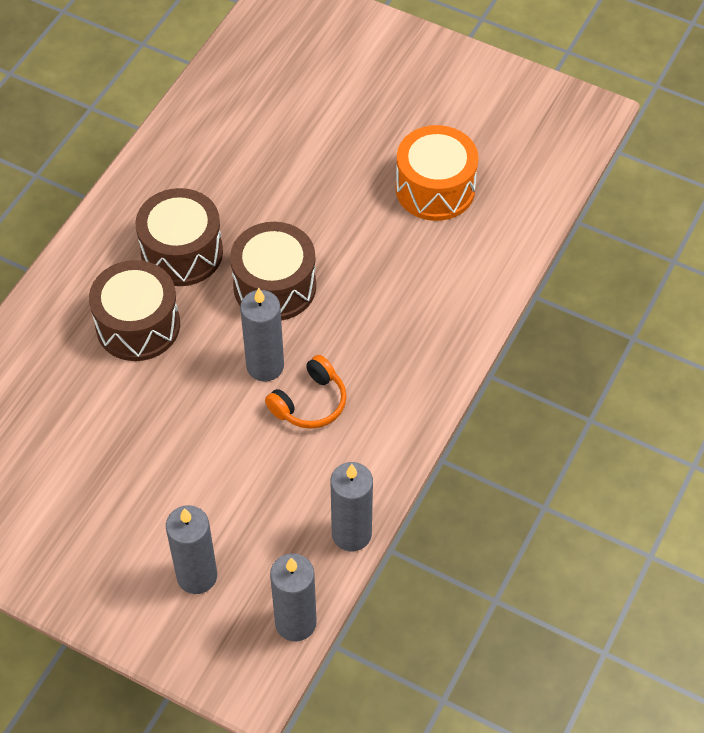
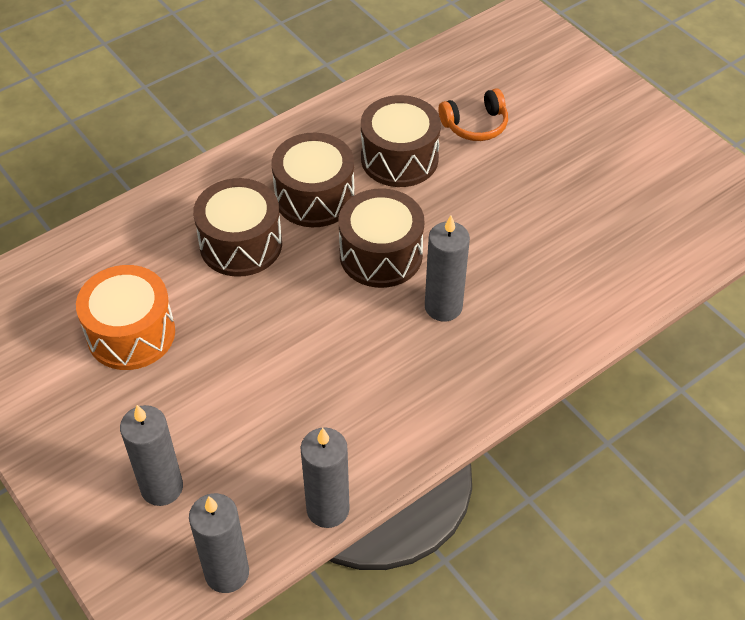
camera: 25 degrees right, 5 degrees down
(241, 184) = (399, 158): none -> brown drum
(265, 366) = (333, 321): grey candle -> grey candle (443, 307)
(310, 403) = (356, 370): orange headphones -> orange headphones (475, 125)
(435, 189) = (577, 222): orange drum -> orange drum (131, 333)

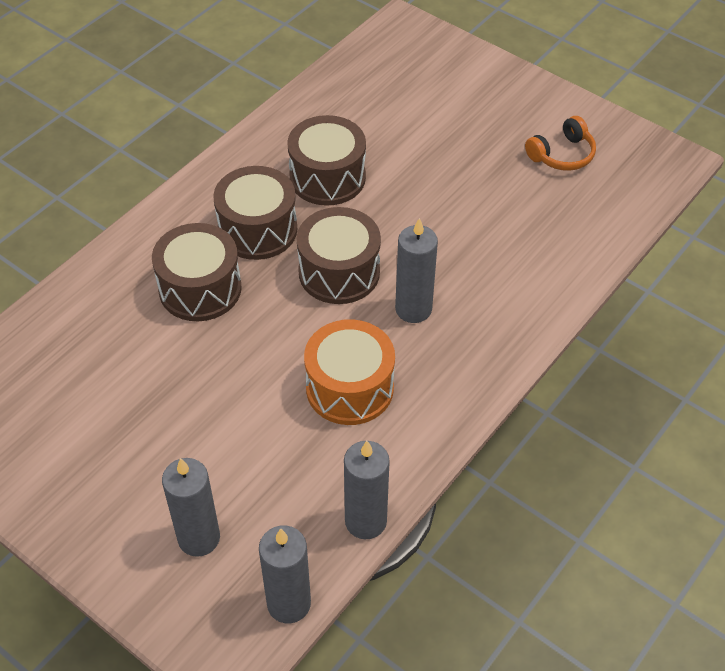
camera: 15 degrees left, 0 degrees up
(131, 333) = (119, 397): orange drum -> orange drum (349, 388)
(475, 125) = (389, 133): orange headphones -> orange headphones (562, 155)

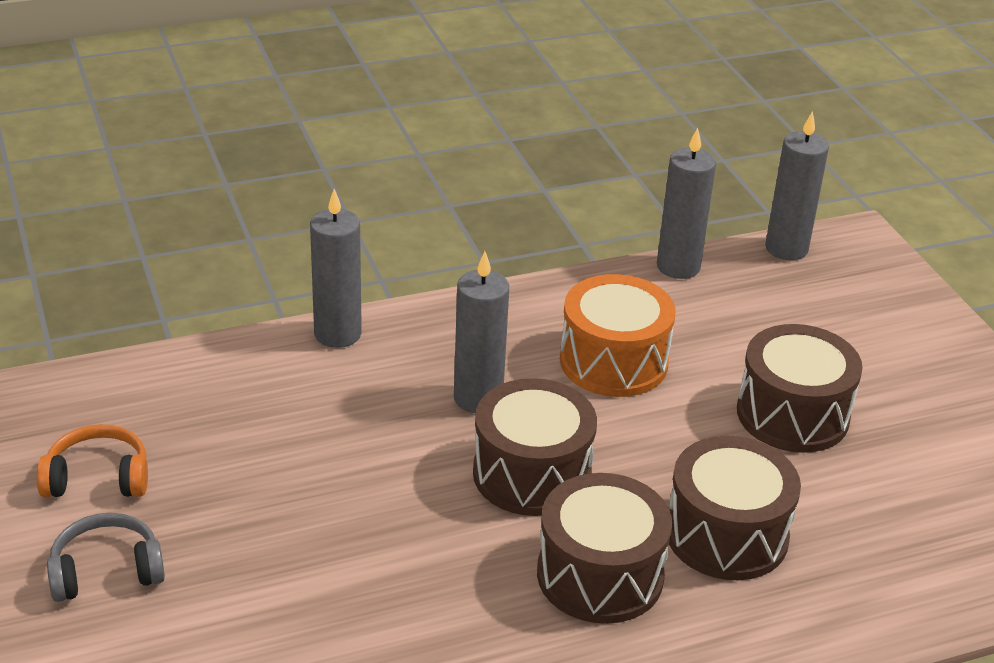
camera: 150 degrees left, 15 degrees down
(199, 538) = (848, 317): grey candle -> grey candle (337, 334)
(327, 177) = (444, 602): brown drum -> brown drum (792, 414)
(500, 116) = (106, 571): none -> grey headphones

